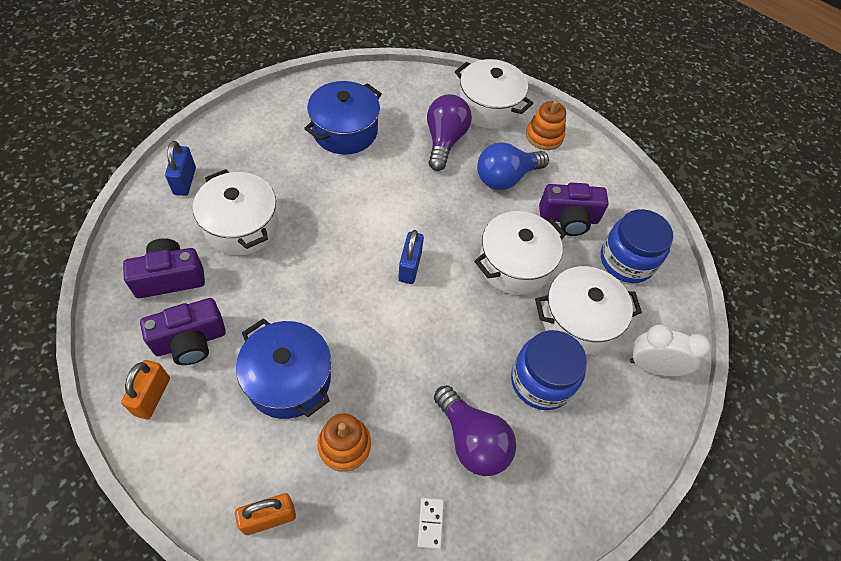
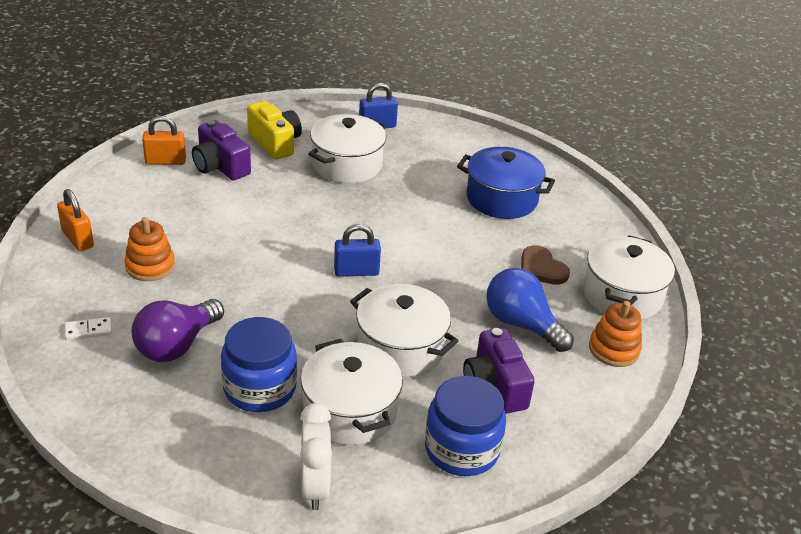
camera: 75 degrees right, 20 degrees down
(170, 278) = (275, 143): purple camera -> yellow camera
(289, 379) = (203, 223): blue pot -> none
(444, 141) = (541, 268): purple light bulb -> brown heart

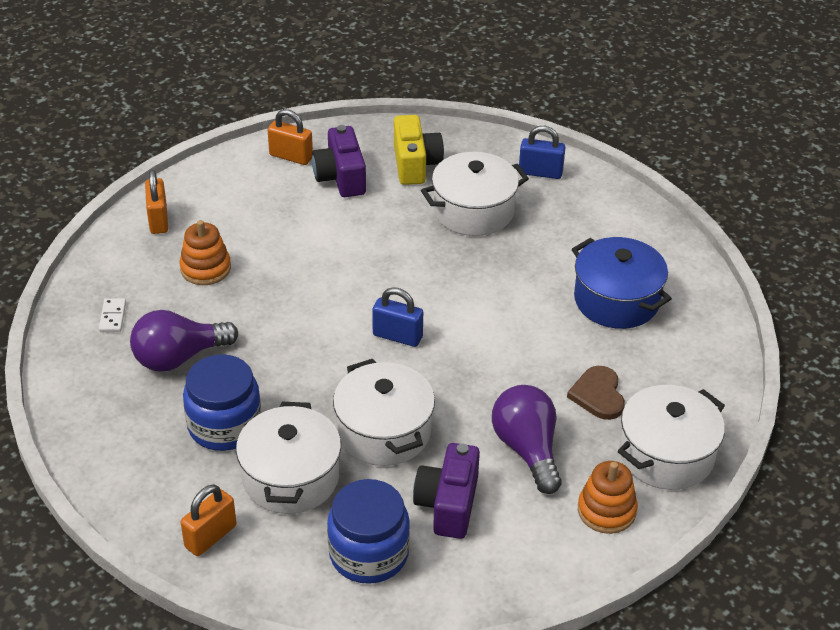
camera: 30 degrees right, 5 degrees up
(88, 330) = (113, 317): white domino -> white domino turned 75 degrees clockwise
(315, 487) = (210, 536): white clock -> orange padlock
(522, 324) = (527, 449): blue light bulb -> purple light bulb

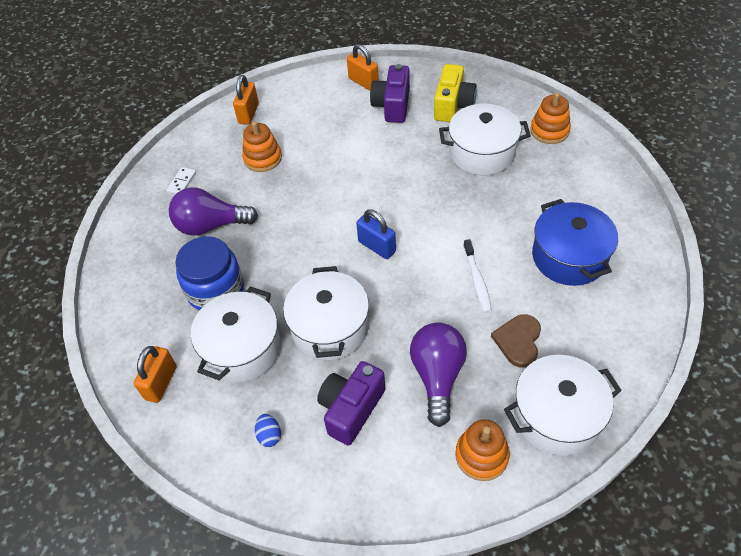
camera: 25 degrees right, 10 degrees up
(210, 536) = (161, 383): orange padlock -> orange padlock turned 45 degrees counterclockwise
(369, 553) = (269, 435): blue jar -> blue egg
(527, 345) = (477, 280): none -> white toothbrush
(540, 172) = (549, 131): blue padlock -> orange stacking toy

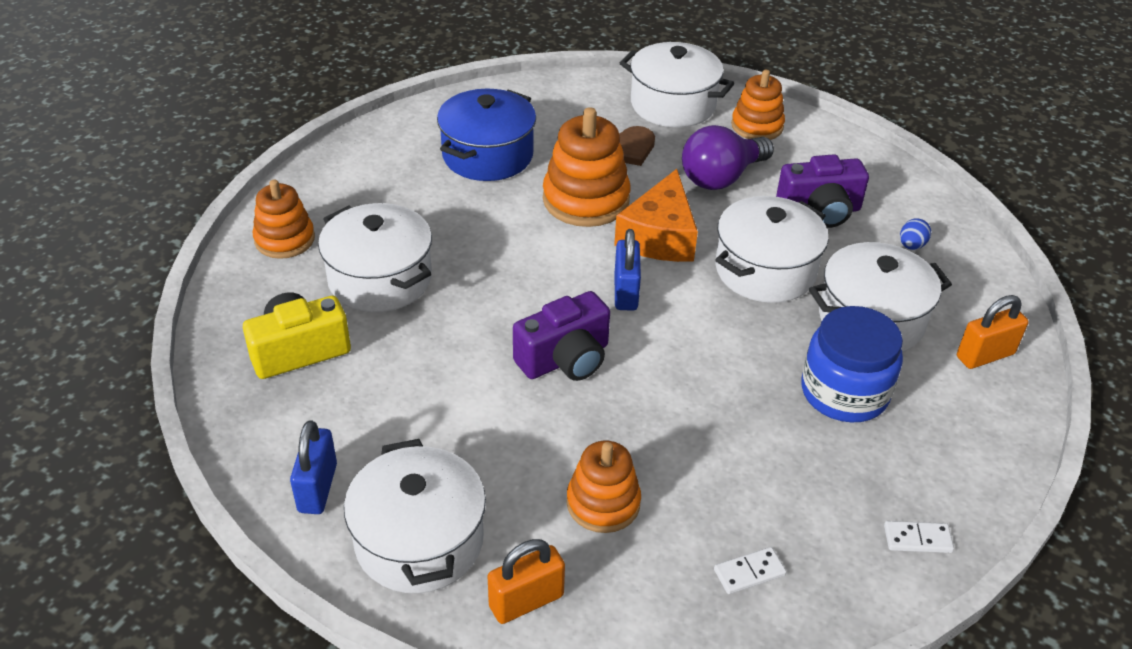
camera: 135 degrees left, 10 degrees down
(125, 249) = (917, 539): none -> white domino
(210, 225) = (774, 471): purple light bulb -> none
(307, 98) = (419, 541): none -> white pot
(363, 82) = (317, 488): orange padlock -> blue padlock
(392, 105) = (351, 418): purple camera -> purple camera (565, 359)
(409, 295) = (660, 236): none -> orange cheese
(477, 280) = (586, 200): white toothbrush -> orange stacking toy

